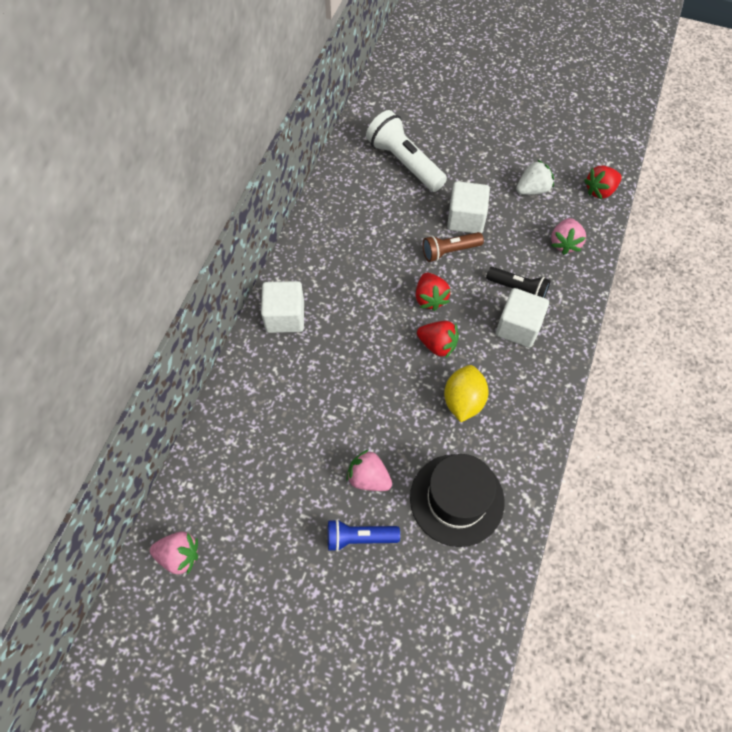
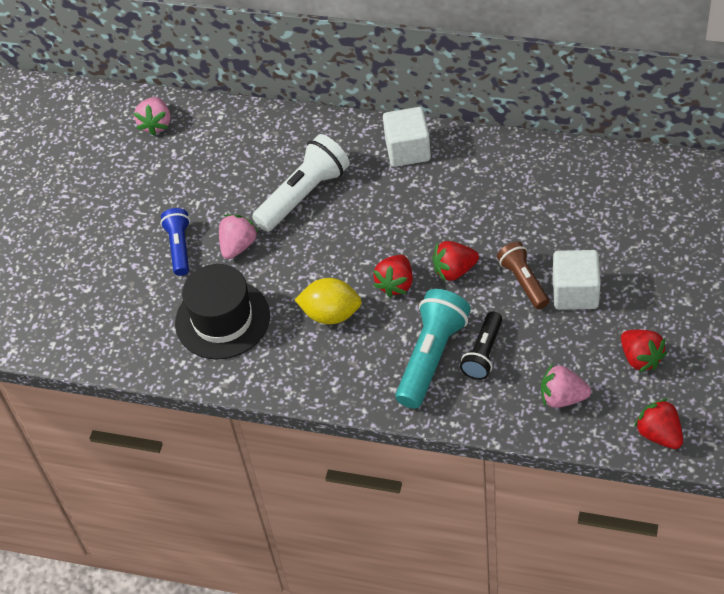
camera: 90 degrees right, 10 degrees down
(404, 162) = (647, 222): white flashlight -> white flashlight (304, 194)
(518, 327) = (431, 357): white cube -> turquoise flashlight
(532, 189) = (640, 358): white strawberry -> red strawberry

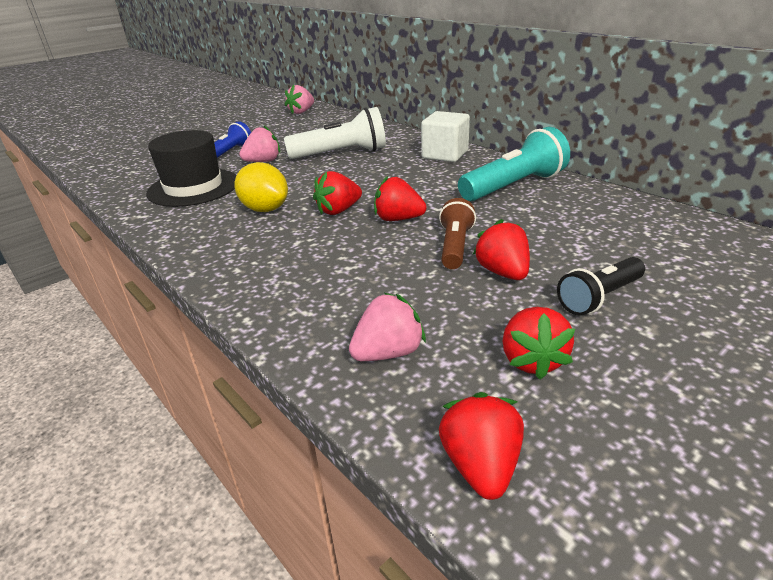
camera: 30 degrees right, 20 degrees down
(431, 357) = (300, 262): turquoise flashlight -> turquoise flashlight (513, 186)
(483, 353) = (351, 279): black flashlight -> black flashlight (599, 297)
(562, 397) = (388, 352): pink strawberry -> pink strawberry turned 105 degrees clockwise
(575, 292) = (503, 272): white cube -> red strawberry

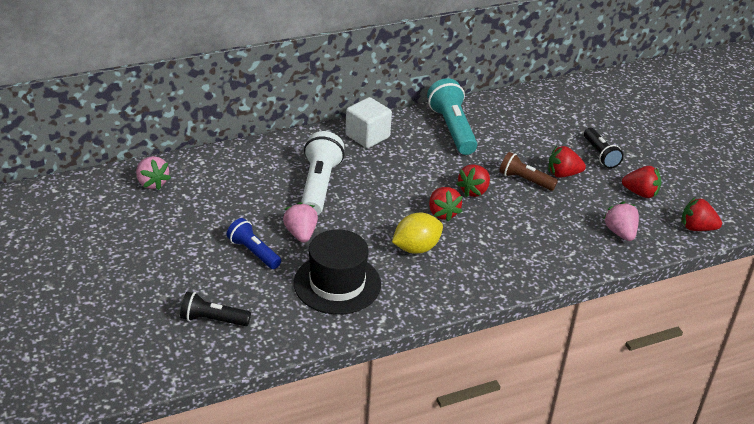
camera: 75 degrees left, 5 degrees up
(138, 158) = (213, 320): none -> black flashlight

